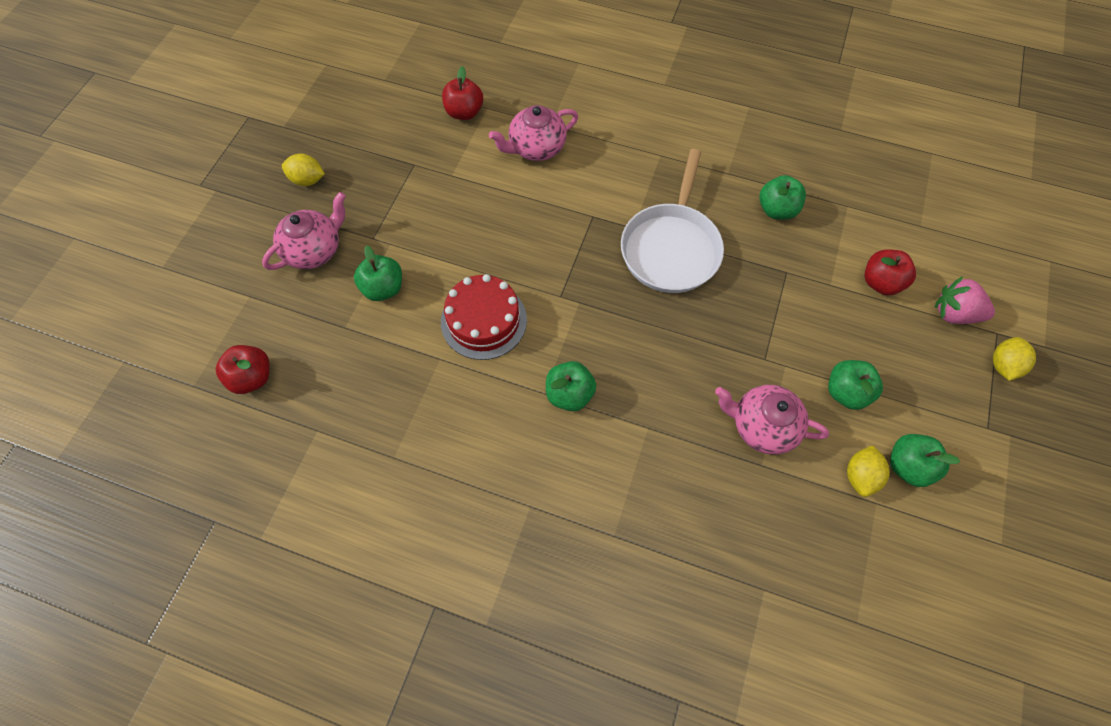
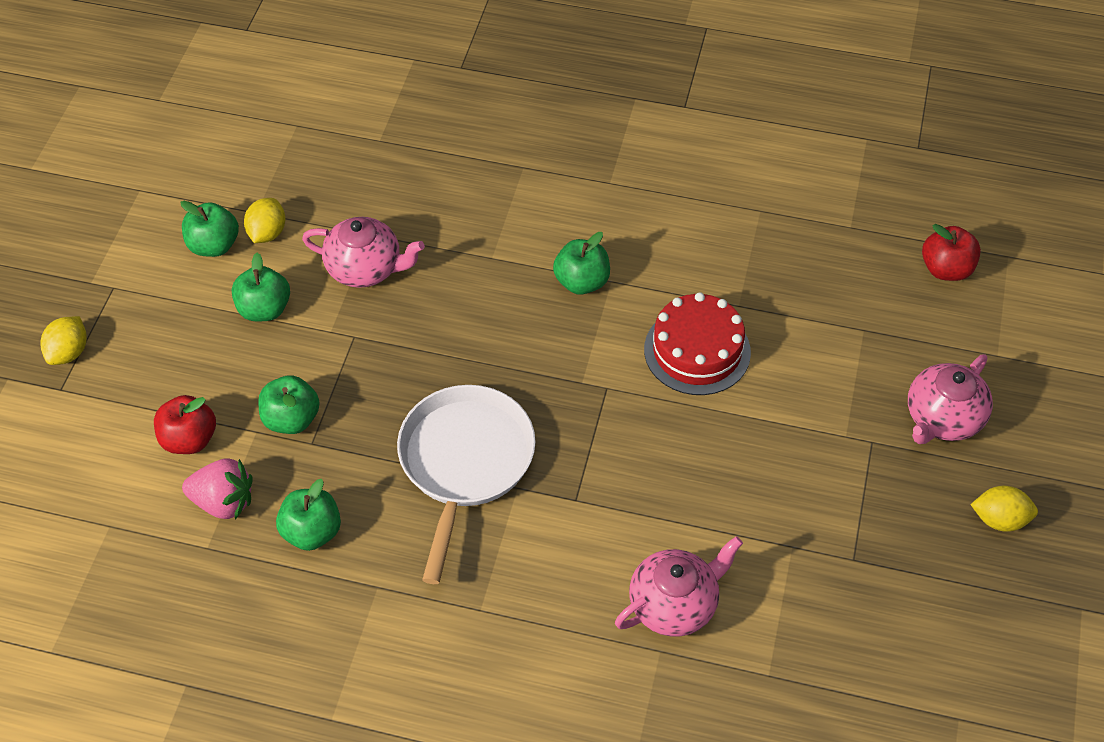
camera: 175 degrees right, 10 degrees down
(383, 288) = (833, 378): green apple -> green apple (292, 419)
(464, 112) = (803, 662): red apple -> none
(954, 314) = (106, 408): pink strawberry -> pink strawberry (224, 502)

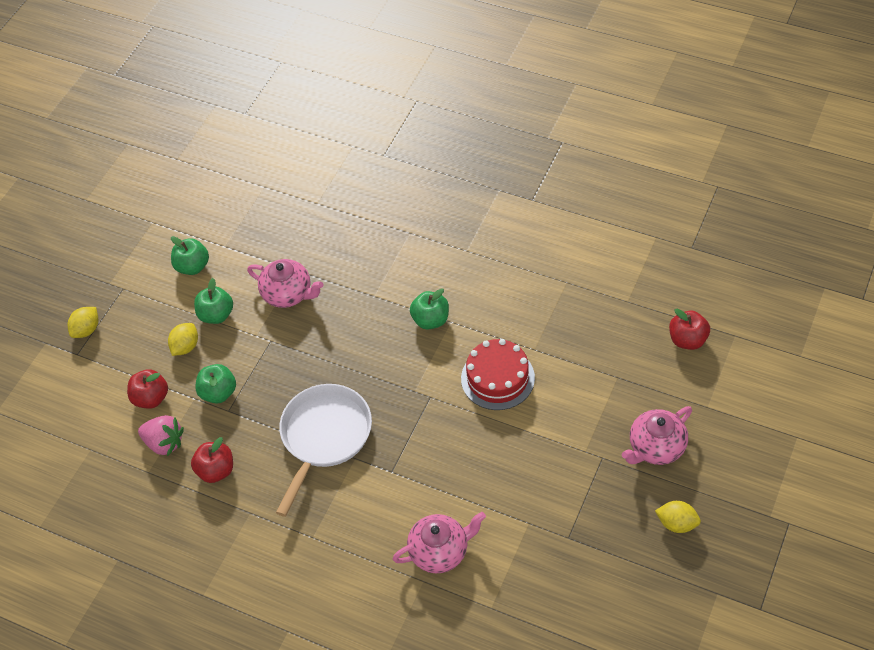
camera: 15 degrees right, 0 degrees up
(267, 233) = (229, 262): yellow lemon -> yellow lemon (186, 347)
(312, 532) = (216, 470): green apple -> red apple

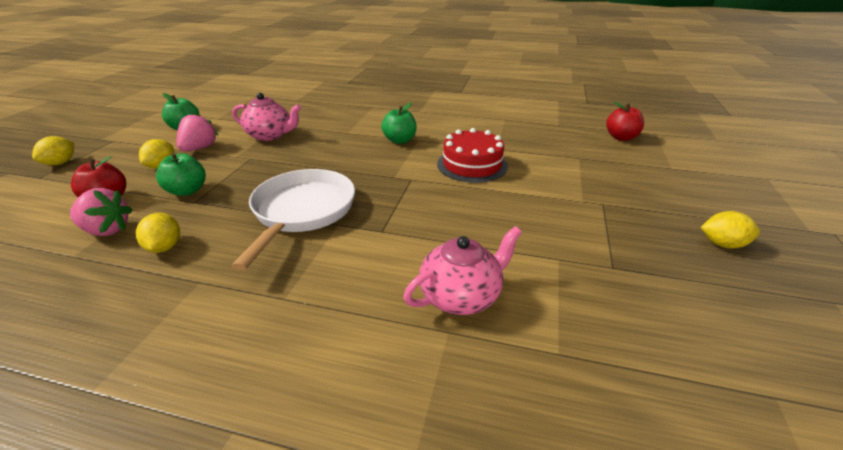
camera: 15 degrees left, 20 degrees down
(216, 315) = (199, 148): green apple -> pink strawberry
(216, 470) = (164, 247): red apple -> yellow lemon
(656, 447) = (649, 193): pink teapot -> none

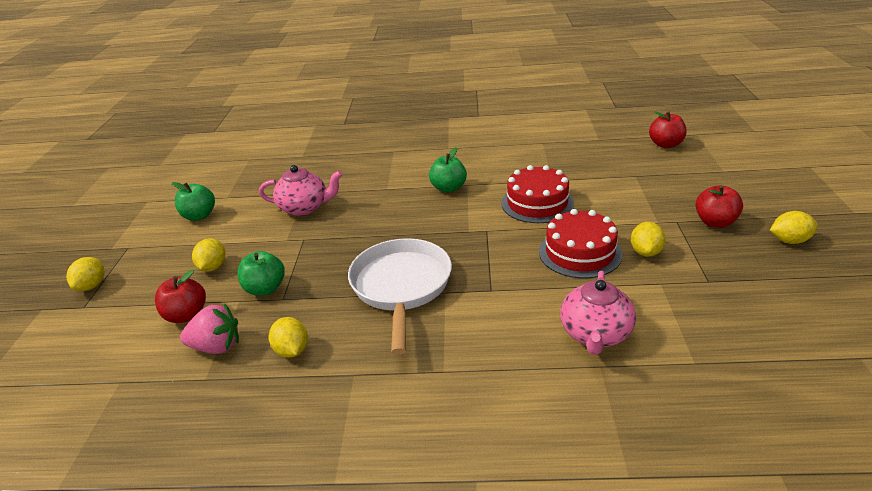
camera: 10 degrees left, 0 degrees up
(199, 148) = (238, 238): pink strawberry -> none
(461, 296) = (595, 334): pink teapot -> pink teapot turned 150 degrees clockwise
(489, 214) = (580, 252): none -> red cake
(557, 226) = (646, 252): none -> yellow lemon
(644, 212) = (715, 222): none -> red apple

